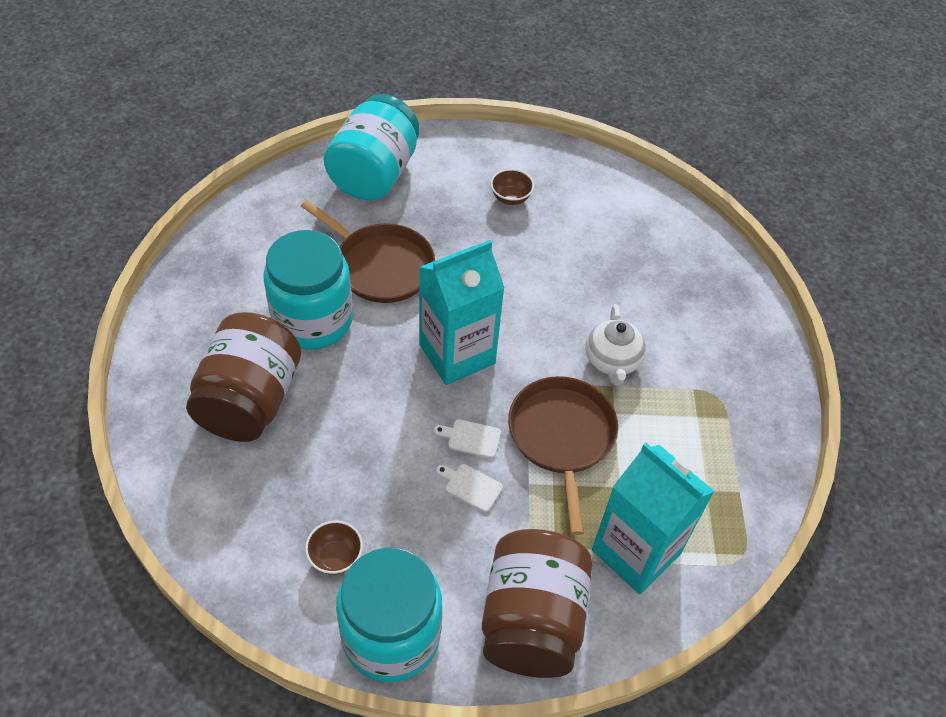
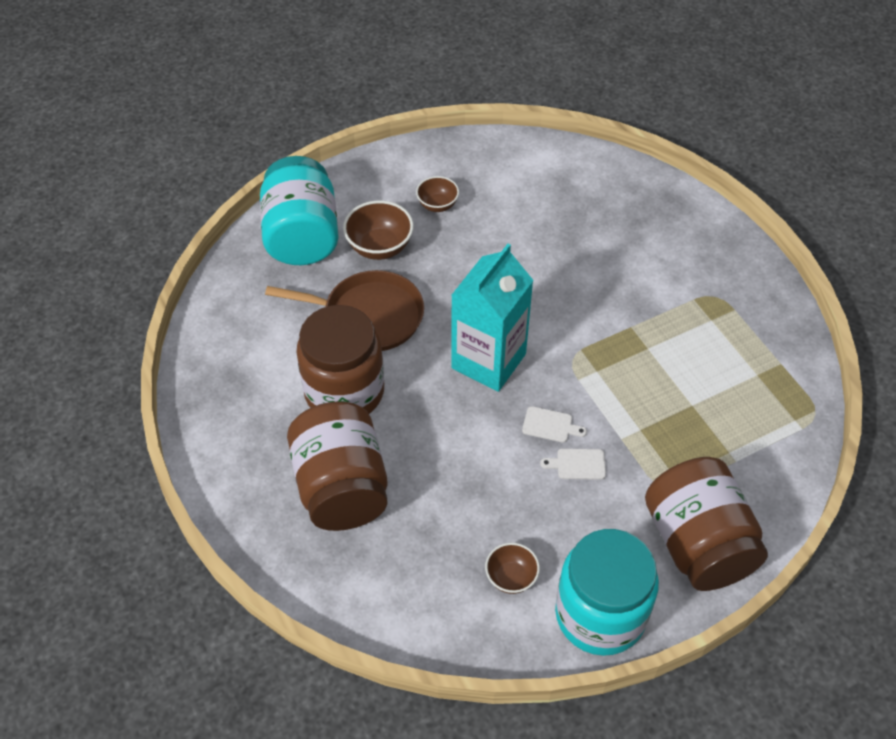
camera: 25 degrees left, 0 degrees up
(313, 320) = (344, 391): turquoise jar -> brown jar
(433, 212) = (379, 247): none -> brown bowl
(471, 438) = (550, 425): white cutting board -> white cutting board turned 150 degrees counterclockwise
(562, 437) = (620, 388): brown pan -> none
(612, 361) = (617, 306): white teapot -> none
(636, 552) = (738, 449): turquoise carton -> none

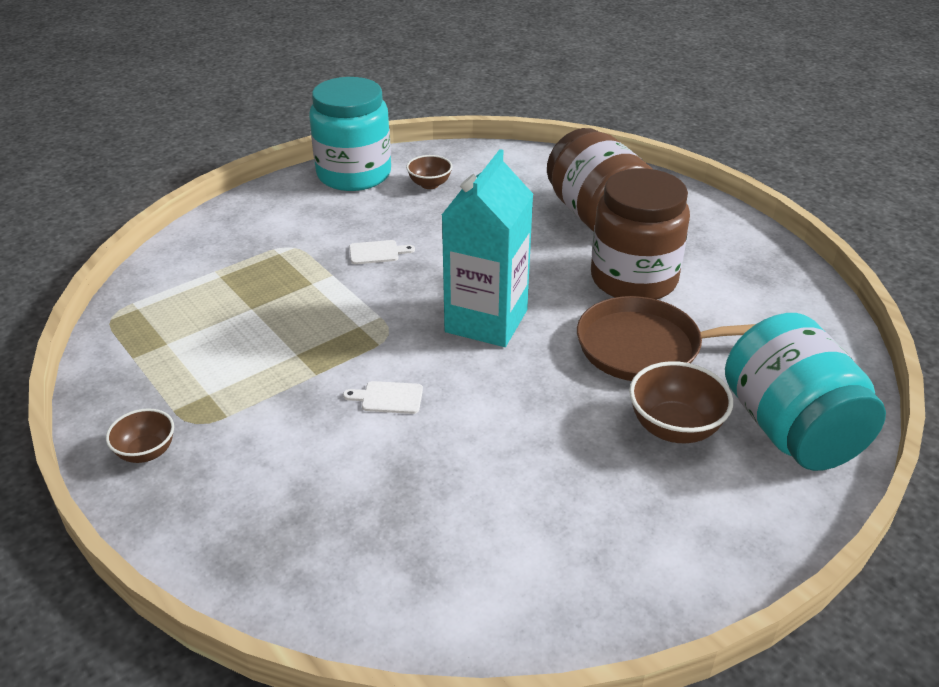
camera: 170 degrees right, 15 degrees down
(437, 205) = (619, 502): brown bowl -> brown bowl (146, 452)
(550, 425) = (408, 276): white cutting board -> white cutting board (388, 398)
(697, 543) = (265, 216): brown jar -> none

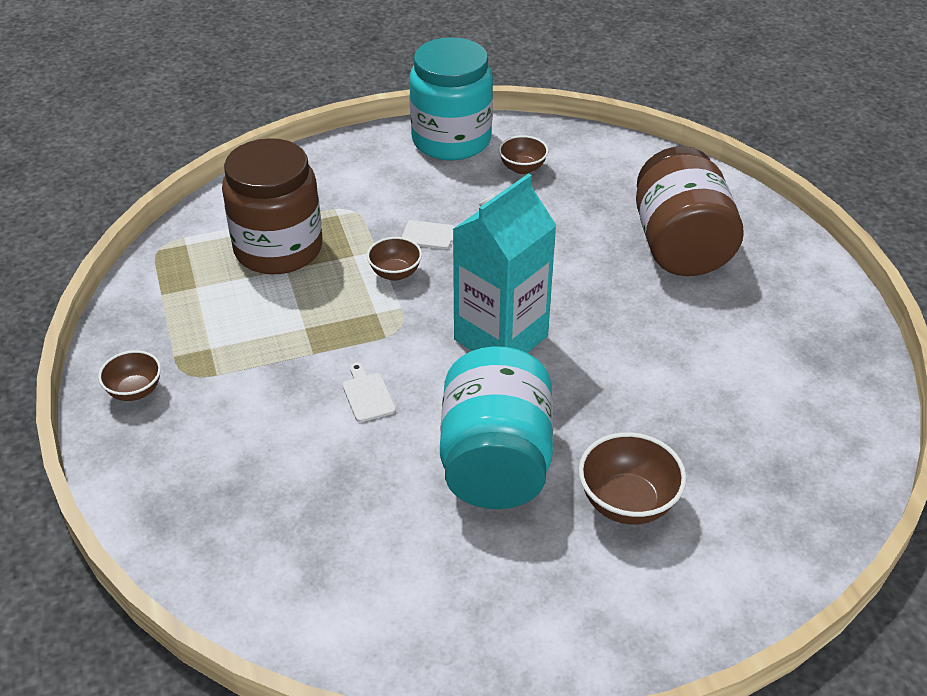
camera: 20 degrees right, 5 degrees up
(360, 289) = (395, 273): none -> brown bowl
(388, 398) = (367, 395): white cutting board -> white cutting board turned 45 degrees clockwise
(633, 279) = (678, 328): brown jar -> brown jar (278, 249)
(645, 347) = (647, 408): brown pan -> none
(790, 429) = (747, 538): turquoise jar -> turquoise jar (495, 462)

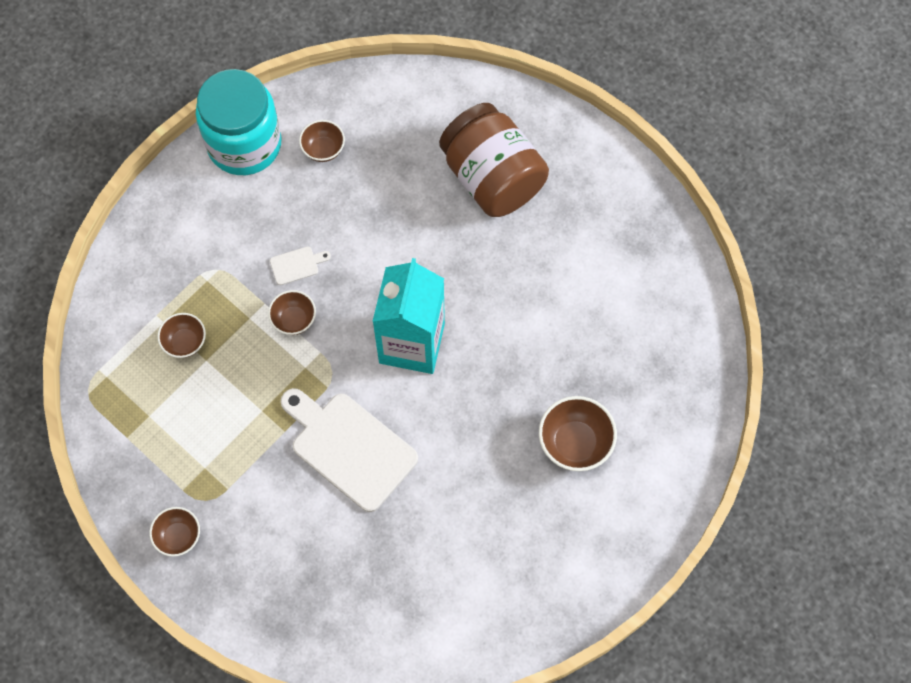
camera: 30 degrees left, 25 degrees up
(278, 249) = (185, 342): brown jar -> brown bowl
(367, 395) = (349, 448): white cutting board -> white cutting board, size x2.39
(495, 462) = (472, 457): turquoise jar -> none

